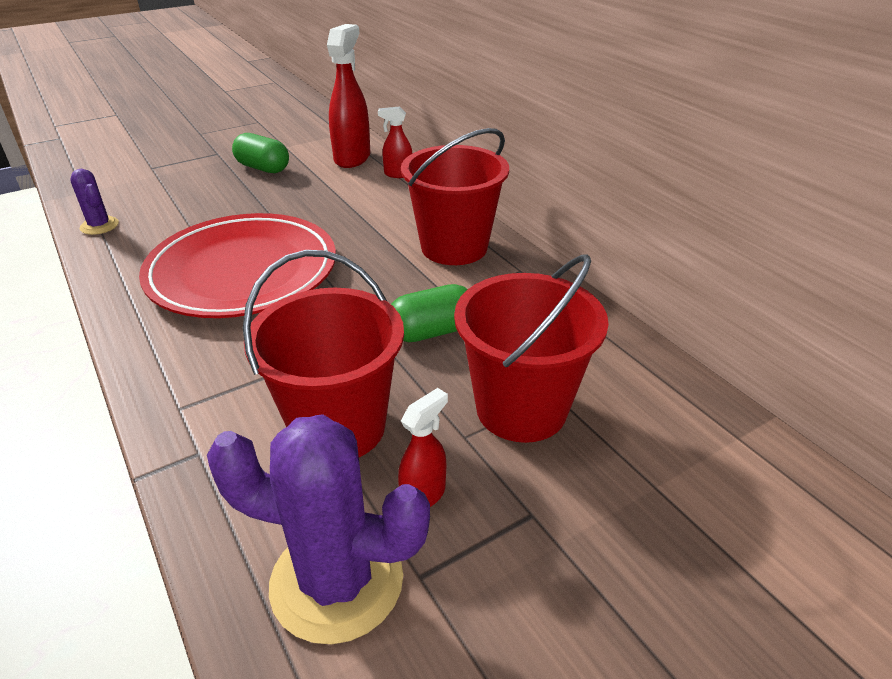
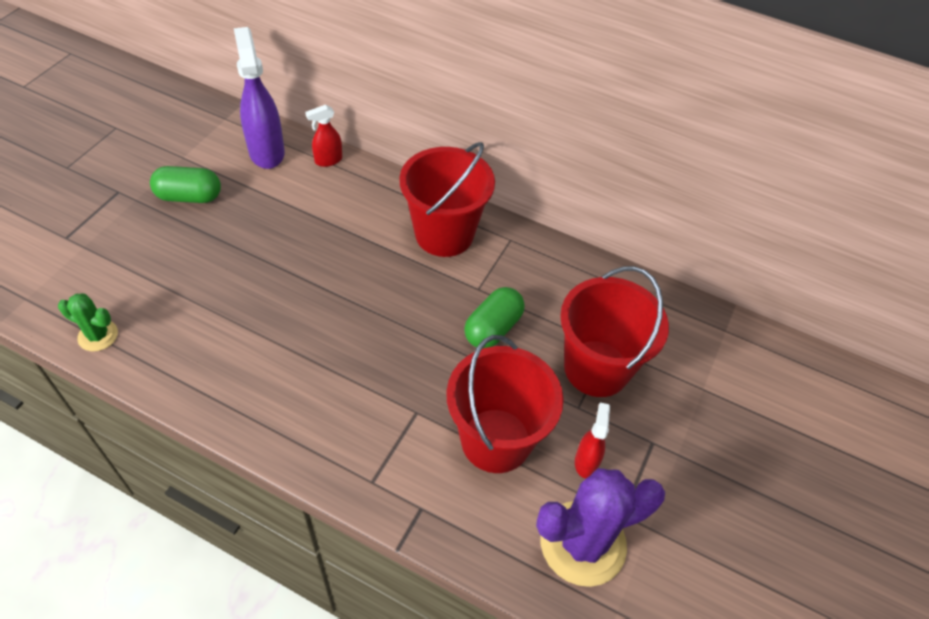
camera: 35 degrees left, 15 degrees up
(99, 226) = (98, 335): purple cactus -> green cactus
(243, 272) = (295, 333): red plate -> none
(352, 158) = (266, 152): red spray bottle -> purple spray bottle

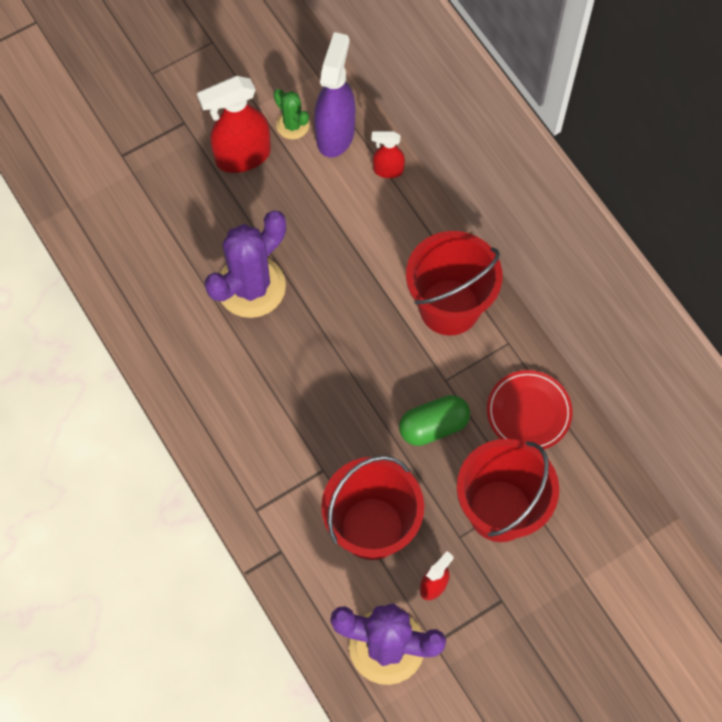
camera: 35 degrees right, 15 degrees up
(98, 335) = (109, 271): green cactus -> green cactus (292, 125)
(189, 196) = (242, 156): green capsule -> red spray bottle
(254, 290) = (251, 287): none -> purple cactus
(563, 282) = (528, 412): none -> red plate

